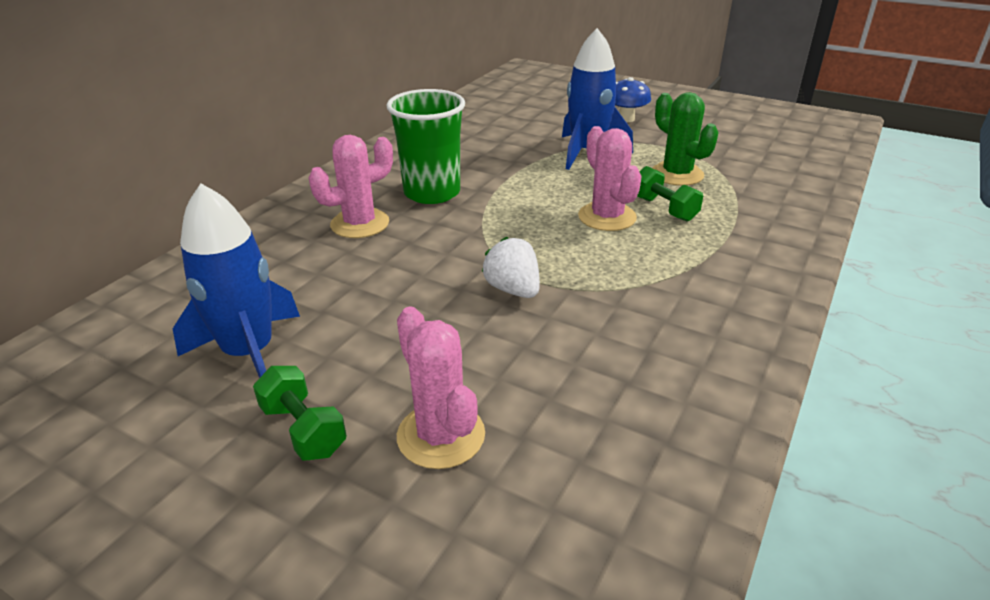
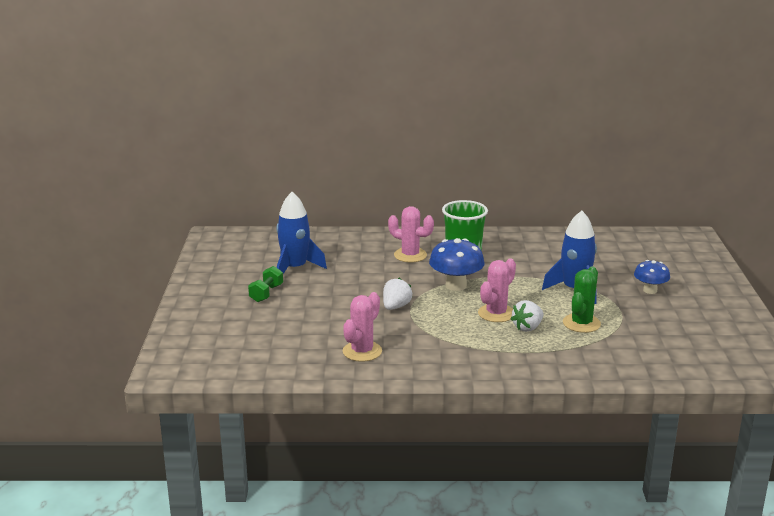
camera: 60 degrees right, 10 degrees down
(441, 435) = (286, 318): pink cactus -> pink cactus (362, 351)
(496, 219) = (456, 285): none -> blue mushroom
(664, 209) = (527, 328): green dumbbell -> white strawberry

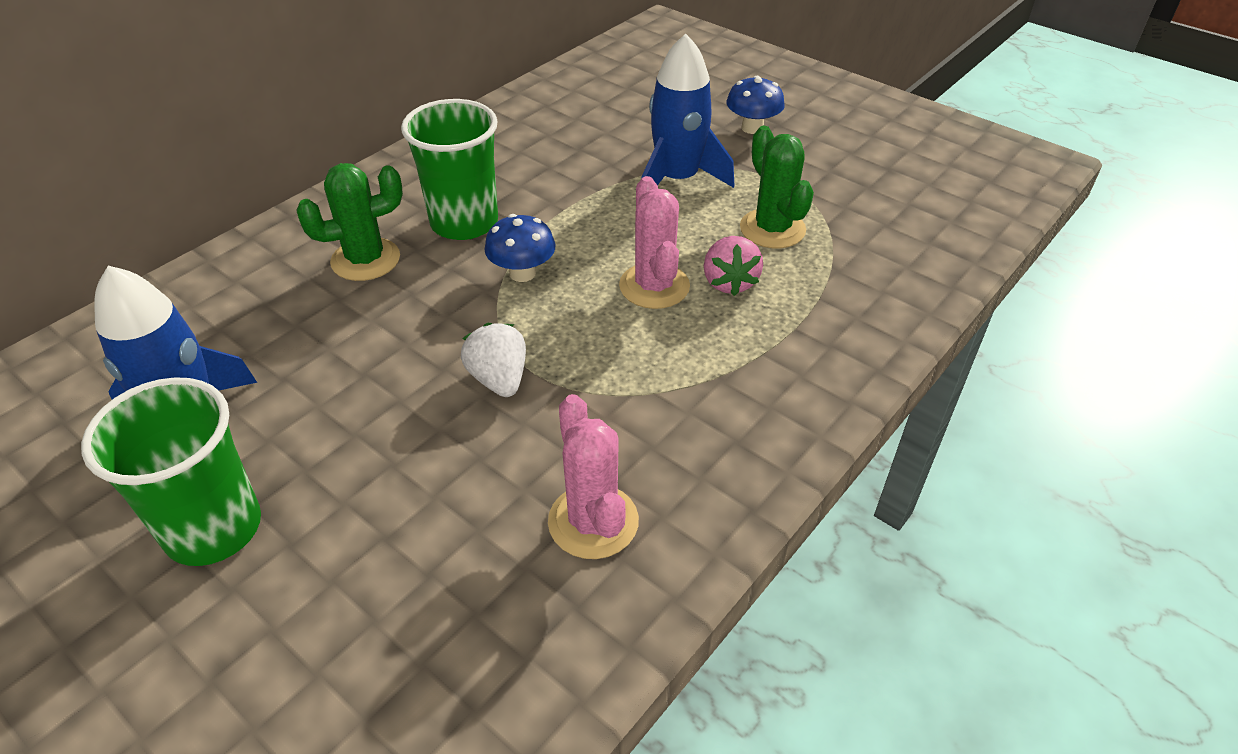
camera: 50 degrees left, 20 degrees up
(266, 293) = (213, 528): green dumbbell -> green cup
(410, 255) = (365, 260): pink cactus -> green cactus
(456, 285) = (522, 273): blue mushroom -> blue mushroom, size x0.64
(527, 328) = (729, 282): white strawberry -> pink strawberry

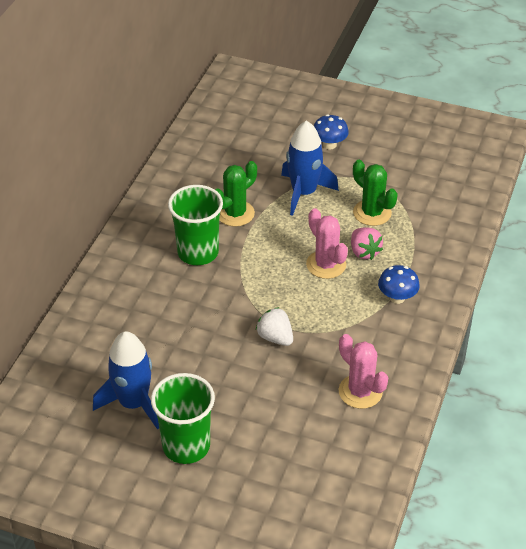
camera: 20 degrees left, 0 degrees up
(365, 260) = (157, 290): green cactus -> green cactus (235, 213)
(522, 273) = (251, 275): blue mushroom -> blue mushroom (397, 297)

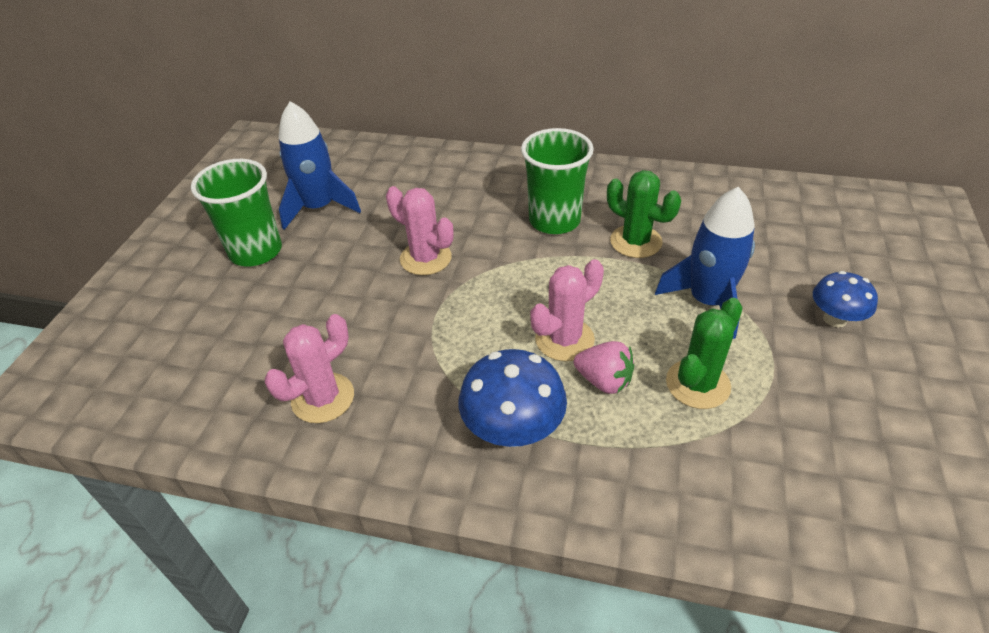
camera: 85 degrees right, 0 degrees up
(224, 331) = (425, 258): none -> pink cactus
(275, 337) = (419, 303): white strawberry -> none
(364, 252) = (604, 381): pink strawberry -> pink strawberry turned 120 degrees counterclockwise
(397, 297) = (513, 430): blue mushroom -> blue mushroom, size x1.57

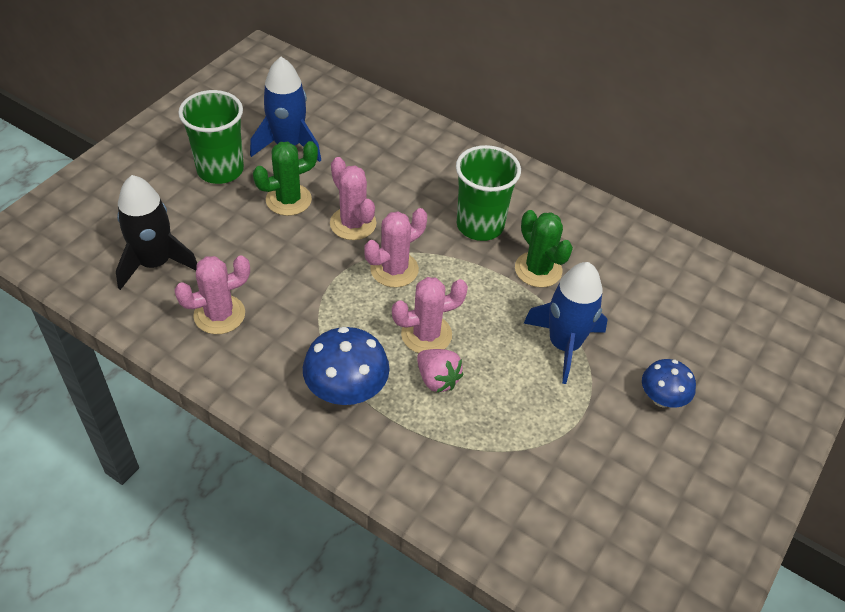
camera: 15 degrees right, 5 degrees up
(220, 368) = (155, 263): none -> black rocket
(493, 287) = (394, 269): none -> pink cactus
(697, 384) = (509, 409): green cactus -> green cactus (288, 200)

